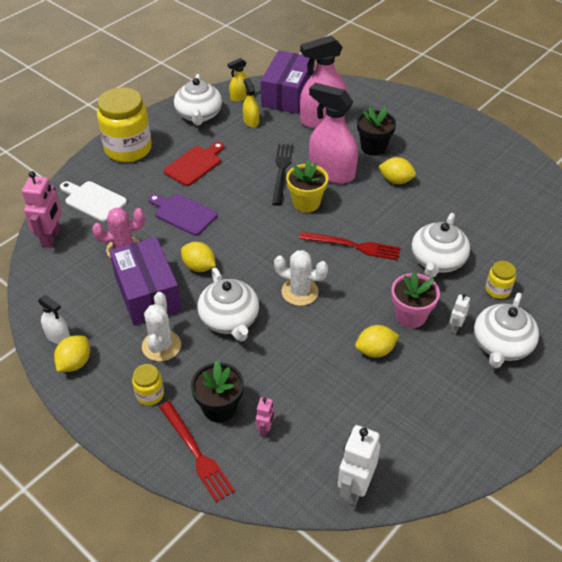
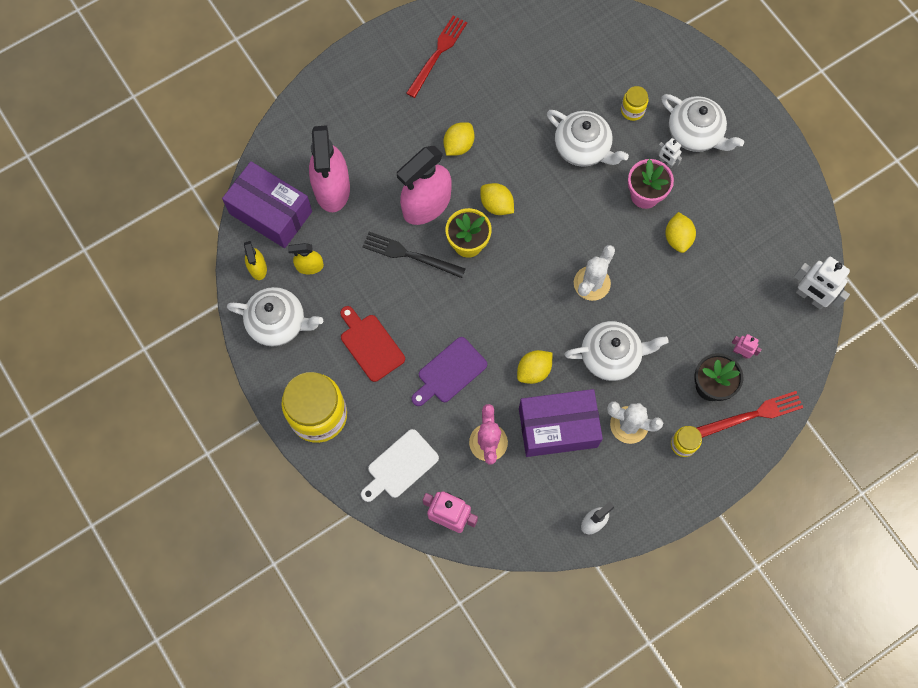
camera: 75 degrees left, 25 degrees up
(75, 363) = (631, 508): yellow lemon -> yellow lemon (496, 205)
(353, 246) = (543, 216): red fork -> red fork (437, 54)
(373, 147) = (398, 149): black flower pot -> none

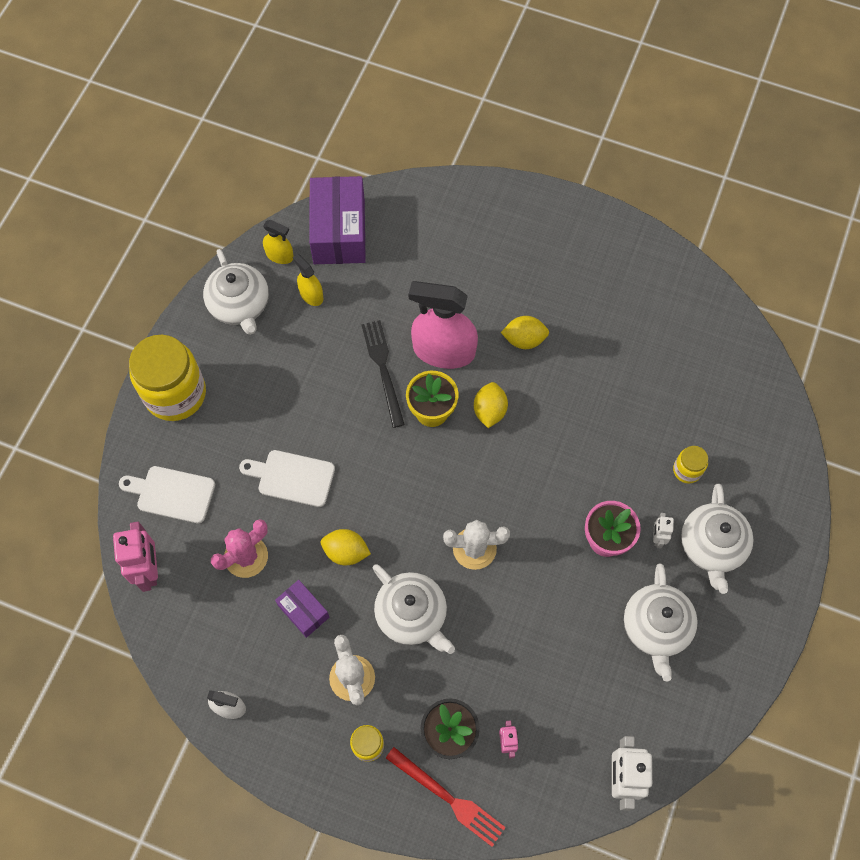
camera: 55 degrees right, 5 degrees down
(257, 268) = (279, 255): yellow spray bottle -> yellow spray bottle turned 105 degrees counterclockwise
(332, 188) = (400, 263): pink spray bottle -> none
(370, 345) = (271, 393): red cutting board -> none
(437, 54) = (601, 263): red fork -> none
(449, 372) = (292, 477): purple cutting board -> white cutting board
(558, 427) = (303, 611): purple box -> purple box, size x0.52
(583, 148) = (610, 450): white teapot -> white teapot (656, 627)
(677, 238) = (584, 600): yellow lemon -> none

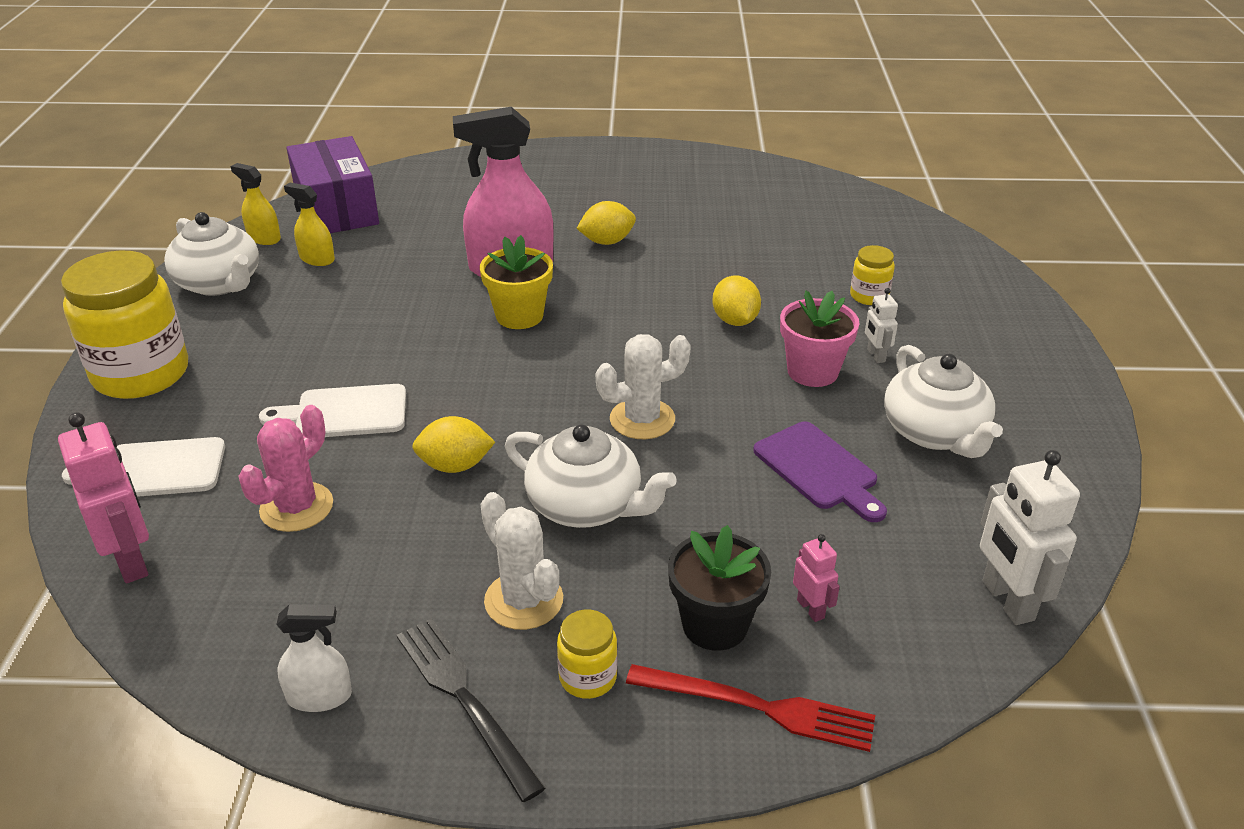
camera: 20 degrees left, 30 degrees down
(279, 255) = (264, 238): yellow spray bottle -> yellow spray bottle turned 150 degrees counterclockwise
(303, 611) = (412, 544): purple box -> none
(383, 369) = (438, 296): black fork -> black fork (465, 699)
(489, 411) = (595, 301): yellow lemon -> yellow lemon (735, 320)
(565, 634) = (819, 469): none -> purple cutting board
(711, 546) = (947, 347): white teapot -> none

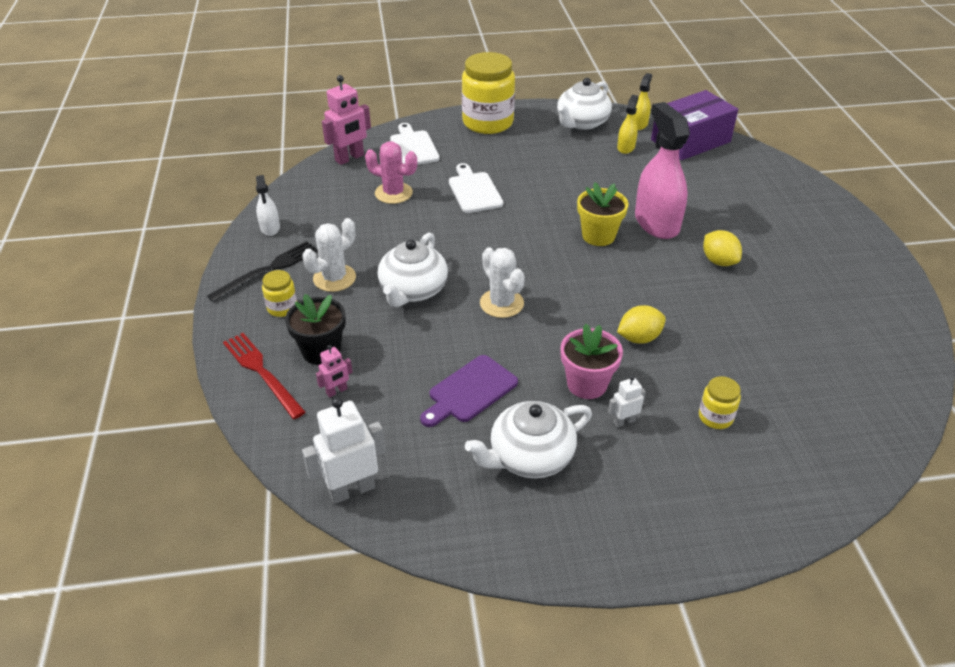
camera: 80 degrees right, 5 degrees up
(455, 466) = (437, 237): yellow lemon -> none
(758, 707) = (262, 372): red fork -> red fork turned 135 degrees clockwise

